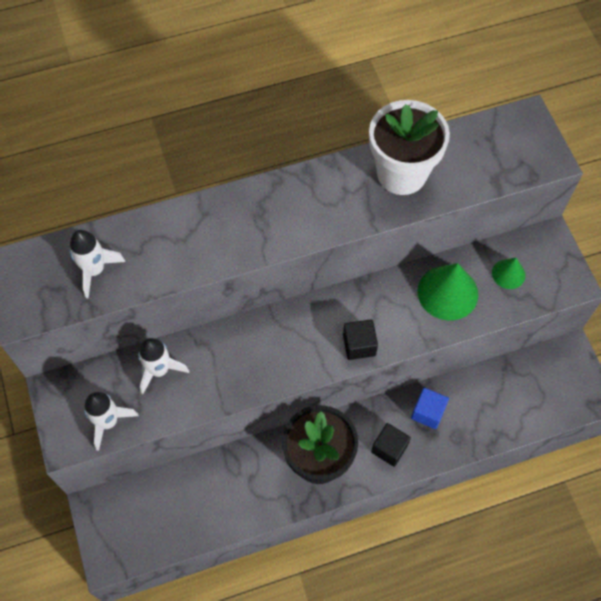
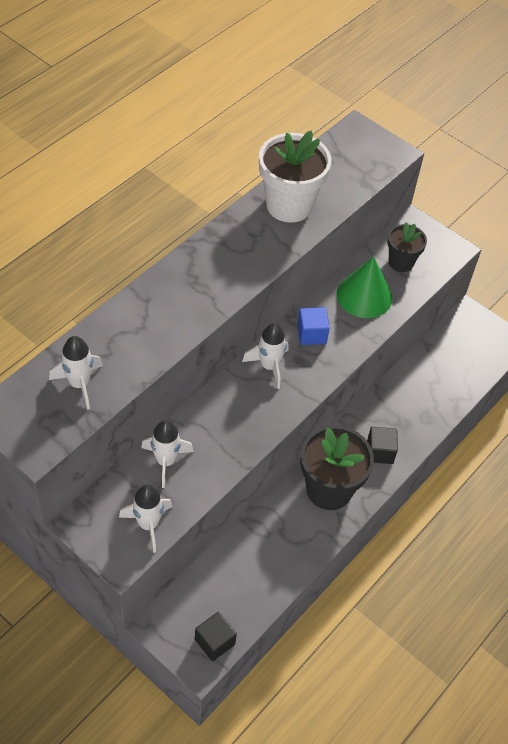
camera: 35 degrees left, 10 degrees down
(309, 322) = (269, 366): none -> white rocket
(359, 345) = (322, 365): black cube -> black cube (215, 642)
(428, 412) = (391, 410): blue cube -> blue cube (311, 334)
(508, 274) = (401, 262): green cone -> black flower pot

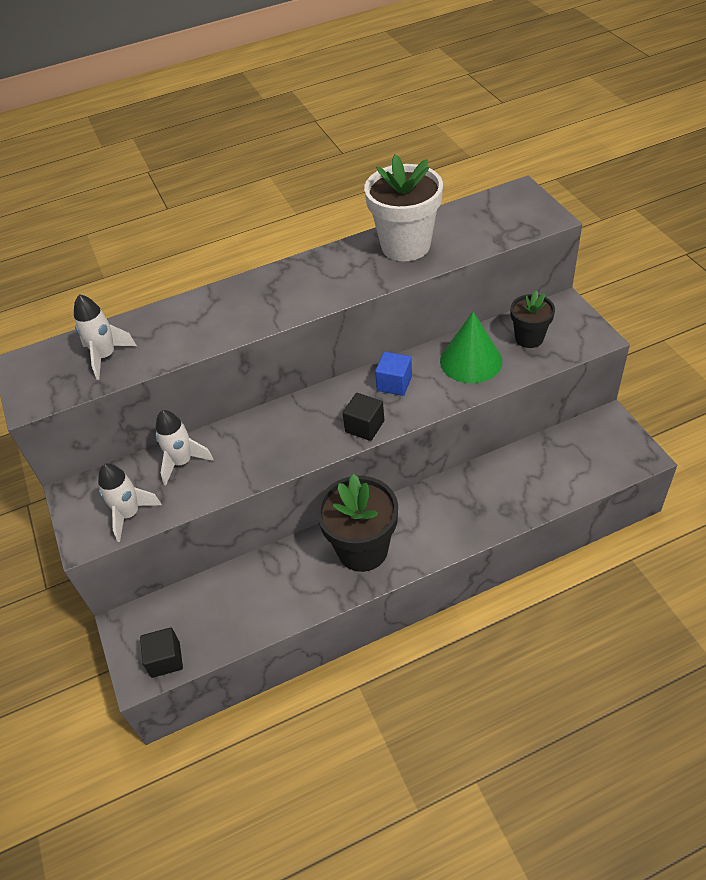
camera: 35 degrees right, 5 degrees down
(269, 366) = (334, 402): white rocket -> none
(380, 452) = (436, 529): black cube -> black cube (364, 426)

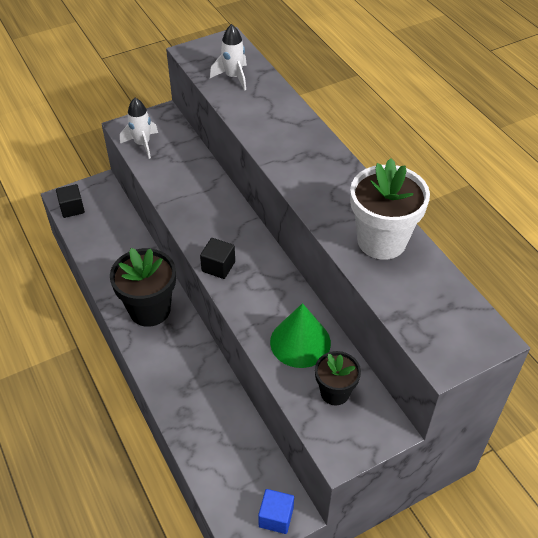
camera: 80 degrees right, 0 degrees up
(182, 462) = (187, 163): white rocket -> none
(394, 383) = (269, 284): blue cube -> blue cube (276, 517)

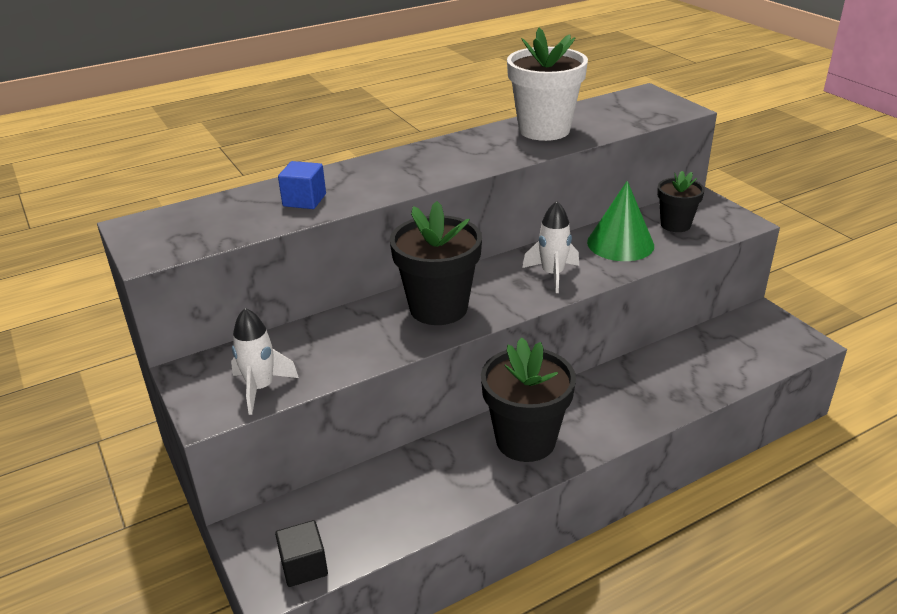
camera: 90 degrees left, 15 degrees down
(214, 220) = (438, 308): none -> black flower pot
(218, 266) = (521, 300): black cube -> none
(233, 77) = (234, 217): white rocket -> white rocket (552, 275)
(276, 517) = (773, 324): blue cube -> blue cube (304, 200)

